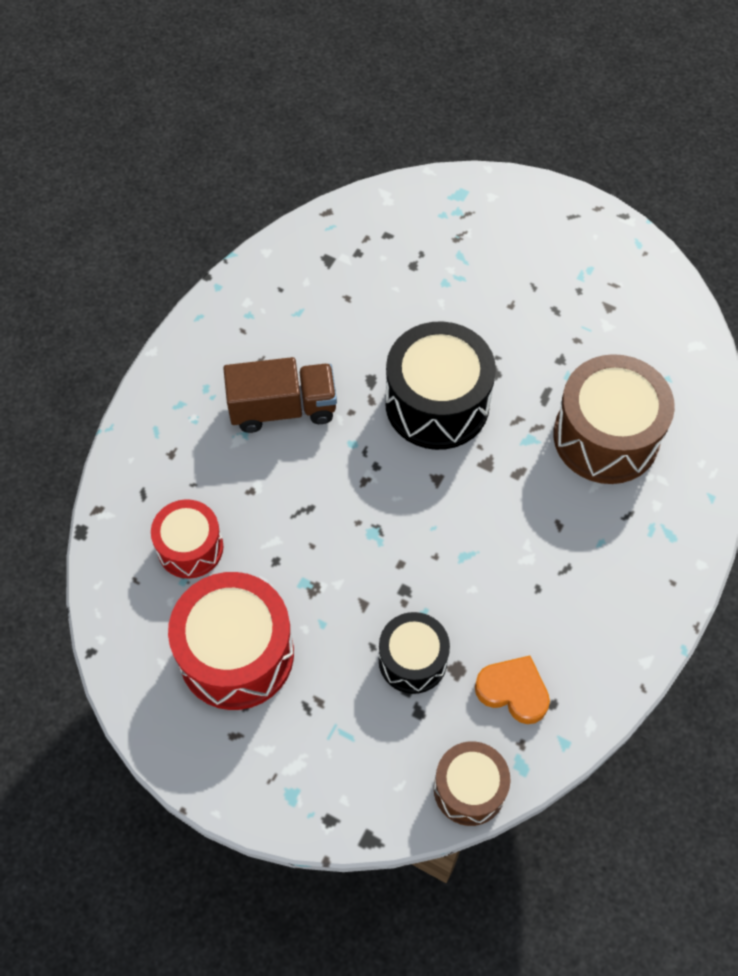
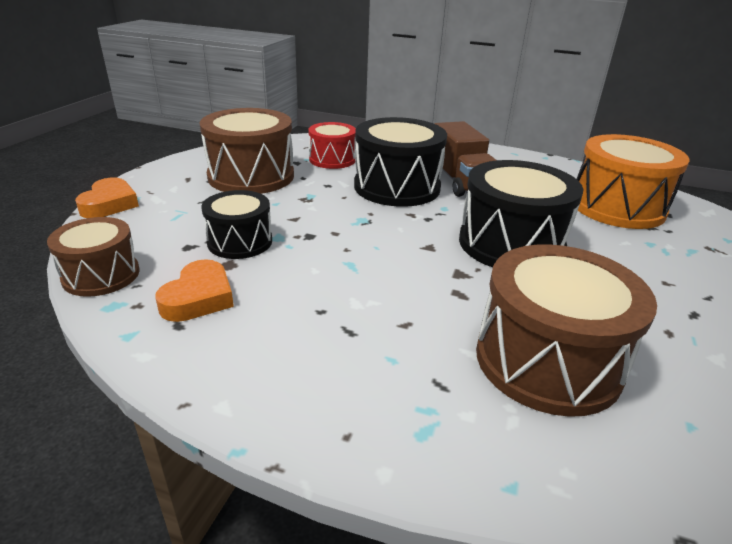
camera: 80 degrees right, 30 degrees down
(236, 654) = (251, 176): red drum -> brown drum
(290, 482) = (397, 187): none -> black drum
(305, 821) = (109, 204): none -> orange heart
(367, 273) = (617, 207): none -> orange drum

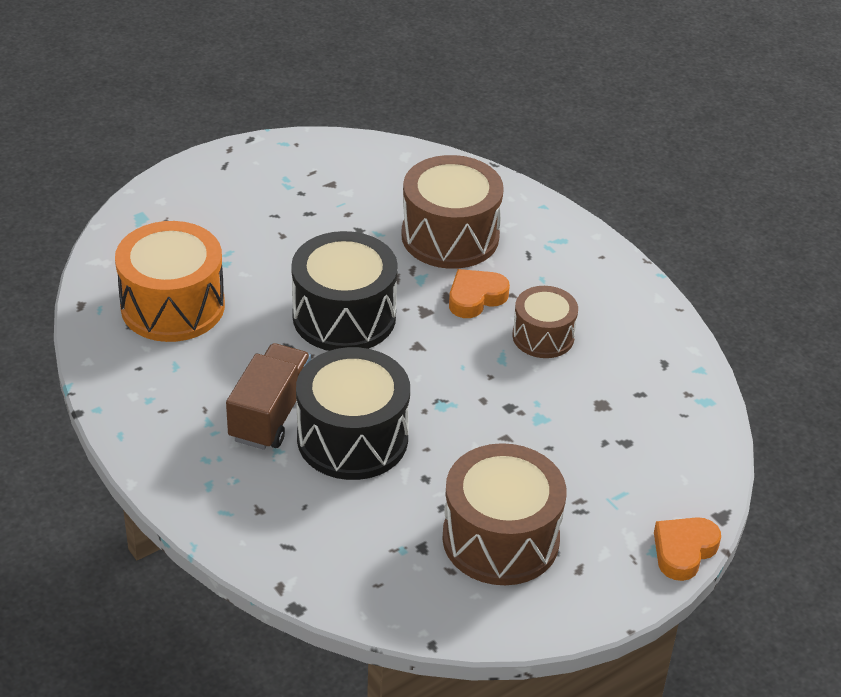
camera: 145 degrees left, 10 degrees up
(101, 275) = (709, 439): brown drum -> brown drum (543, 336)
(199, 298) = (640, 380): orange heart -> orange heart (475, 297)
(240, 242) = (577, 427): black drum -> none
(332, 159) = (371, 532): red drum -> none

